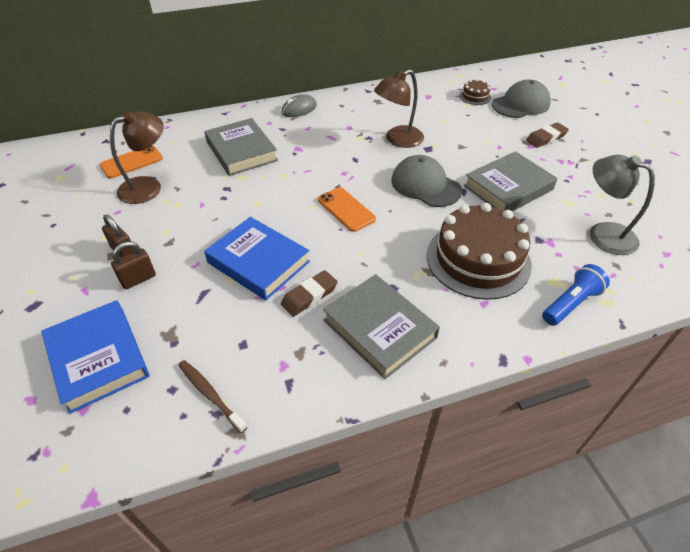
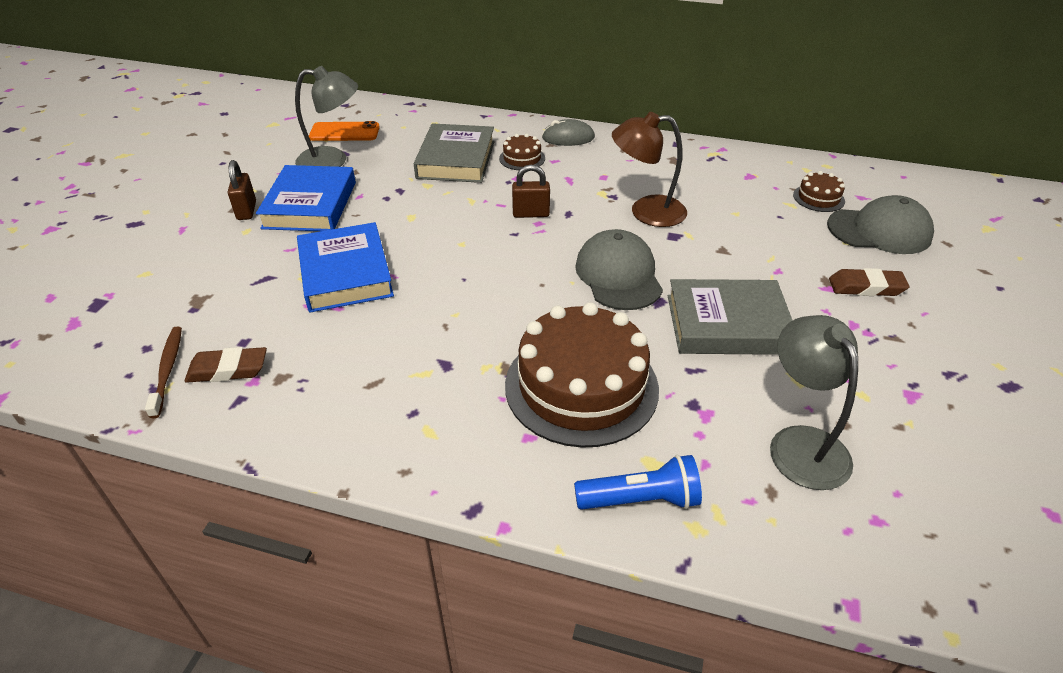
camera: 35 degrees right, 5 degrees down
(98, 358) = (127, 291): blue book -> blue book (310, 205)
(138, 279) = (230, 239): brown padlock -> brown padlock (531, 214)
(148, 187) = (332, 160): brown lamp -> grey lamp
(285, 134) = (522, 158): none -> brown cake
(309, 296) = (353, 329): brown eraser -> brown eraser (228, 369)
(346, 209) = (493, 262): orange phone -> none
(379, 329) = (381, 398): grey book -> none

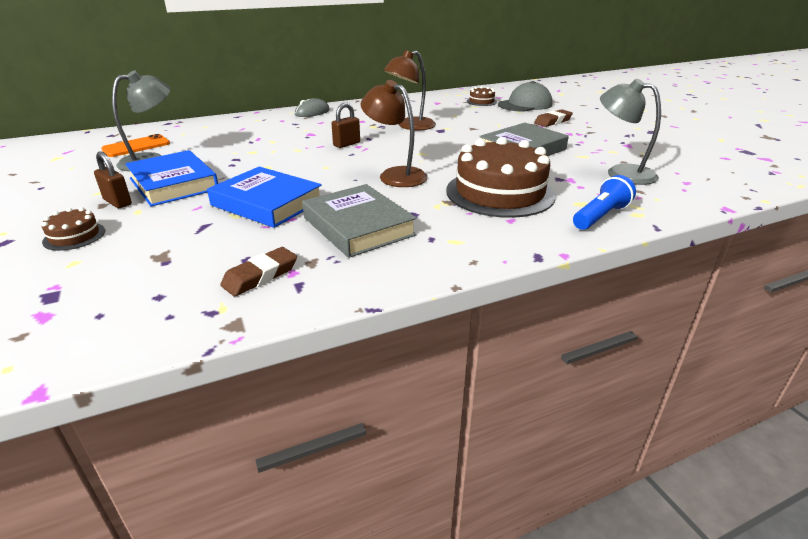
camera: 40 degrees left, 10 degrees down
(168, 369) = (204, 298): brown toothbrush -> none
(456, 159) = (253, 137): grey book -> grey book (358, 226)
(511, 293) = (395, 175): none -> brown lamp
(522, 158) = (298, 126): brown cake -> brown cake (74, 236)
(618, 275) = (440, 151): grey cap -> none

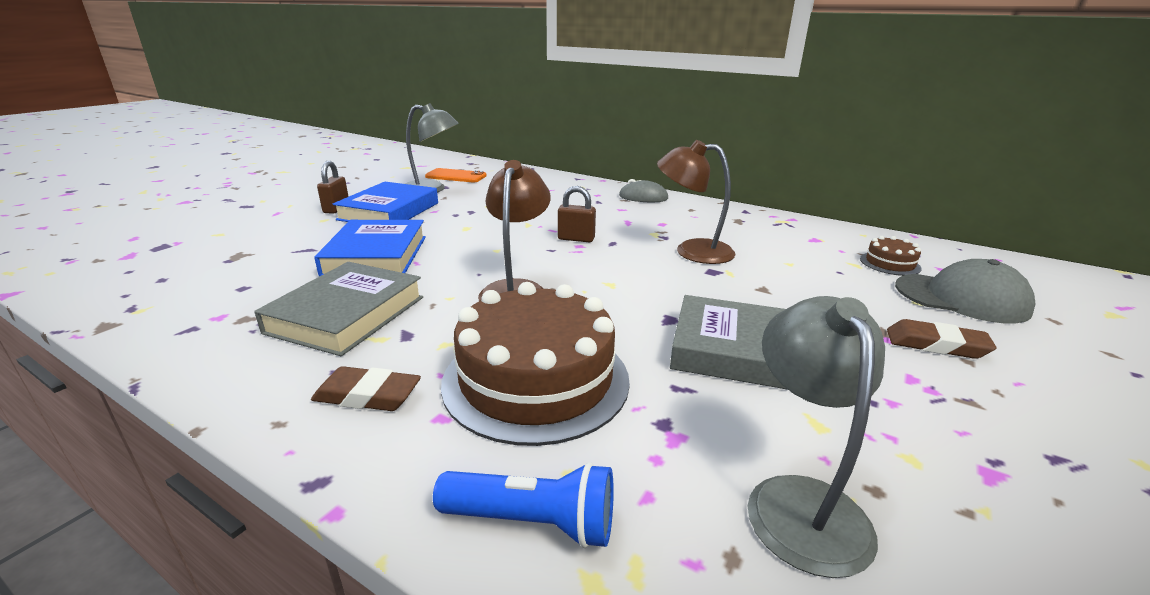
camera: 55 degrees right, 5 degrees down
(74, 236) = (265, 219): brown cake -> none
(260, 276) = (207, 305): brown eraser -> brown eraser (368, 395)

